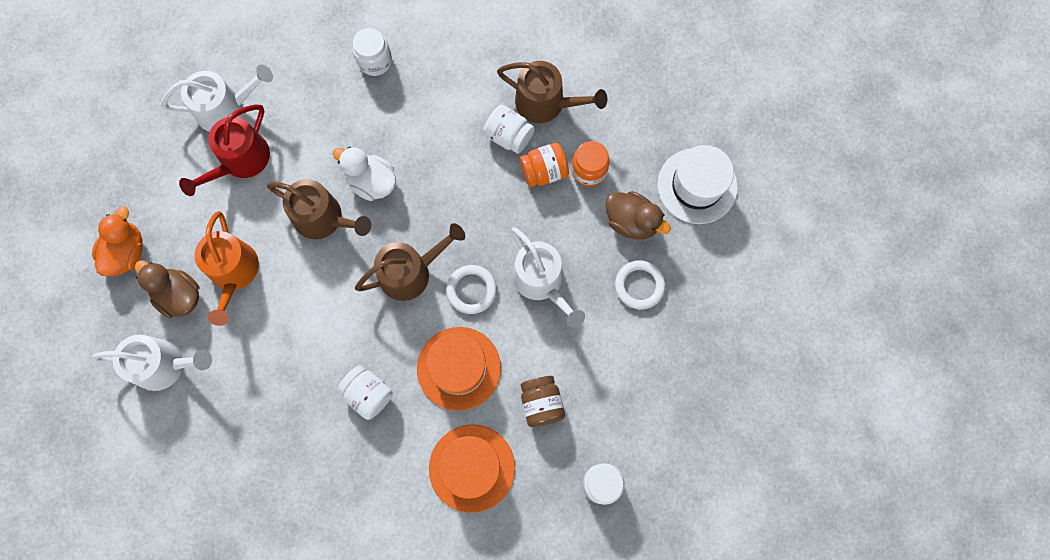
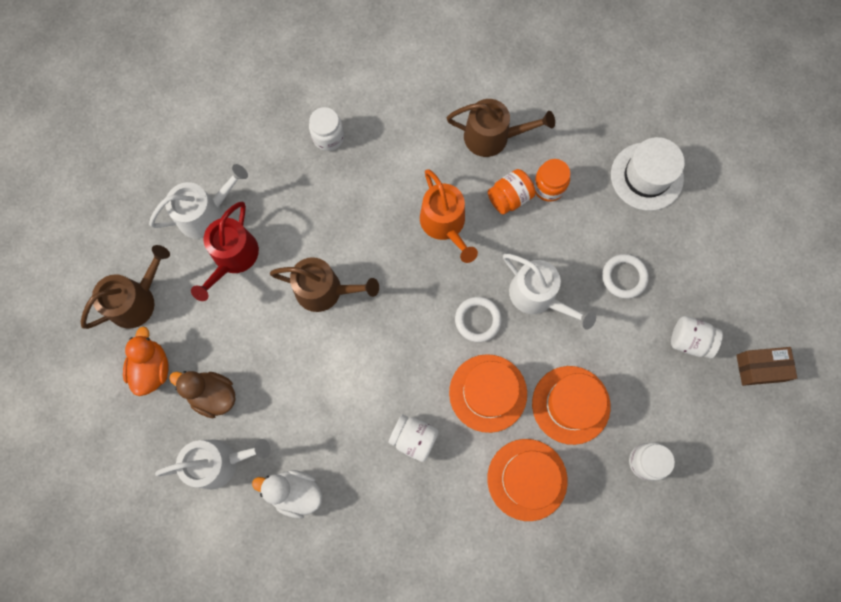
camera: 15 degrees left, 0 degrees up
(234, 273) = (257, 361): orange watering can -> orange watering can (445, 224)
(371, 182) = (358, 246): white duck -> white duck (295, 492)
(410, 272) = (418, 318): brown watering can -> brown watering can (136, 300)
(509, 136) = (468, 174): white jar -> white jar (689, 340)
(541, 403) = (571, 404): brown jar -> orange hat
(631, 222) = (600, 222): brown duck -> none
(755, 419) = (760, 368): none -> brown box

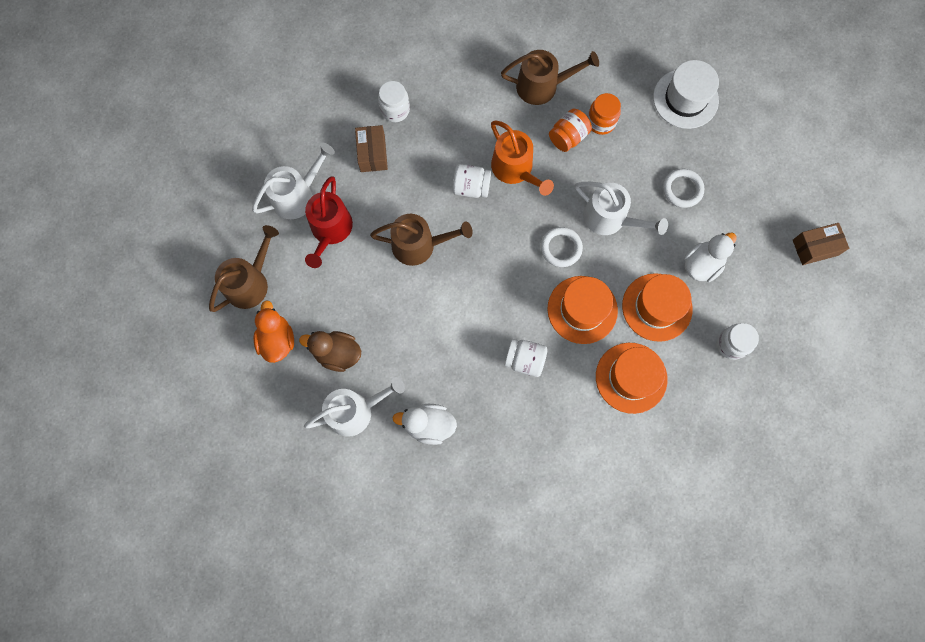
camera: 10 degrees left, 0 degrees up
(295, 181) = (372, 154): none -> brown box
(629, 365) = (701, 265): none -> white duck
(689, 340) = (749, 234): white jar -> white jar (471, 187)

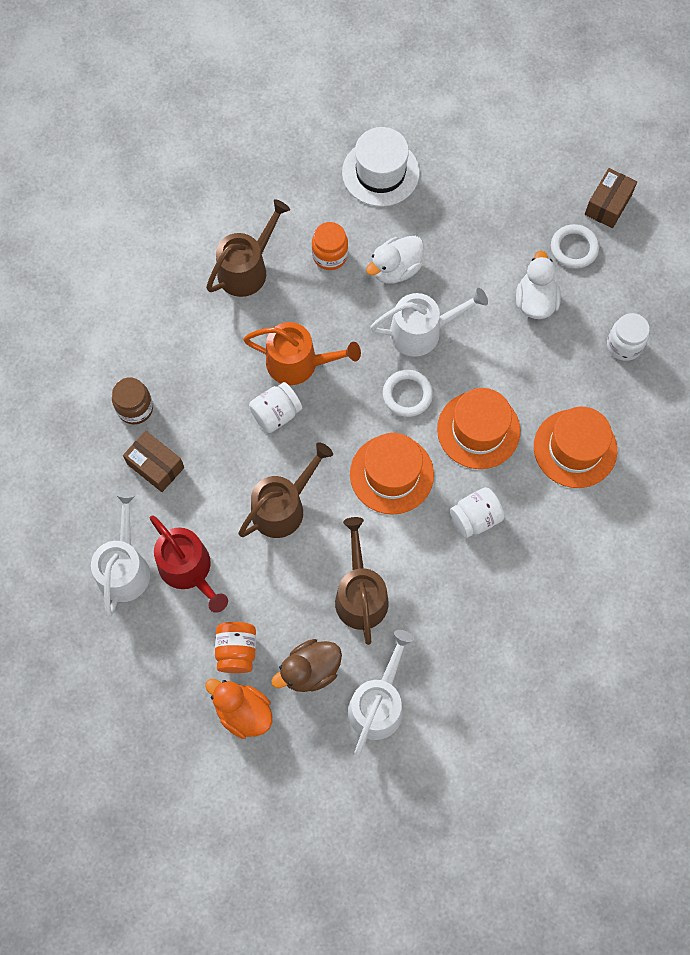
camera: 45 degrees left, 5 degrees down
(250, 283) = (164, 686): brown watering can -> brown watering can (360, 595)
(395, 110) = (135, 408): white jar -> brown jar
(428, 425) = (453, 652): white duck -> white duck (395, 269)
(568, 137) = (315, 294): orange jar -> orange jar (237, 650)
(657, 307) = (536, 370): orange hat -> orange hat (391, 474)
(682, 189) = (456, 252): white ring -> white ring (574, 248)

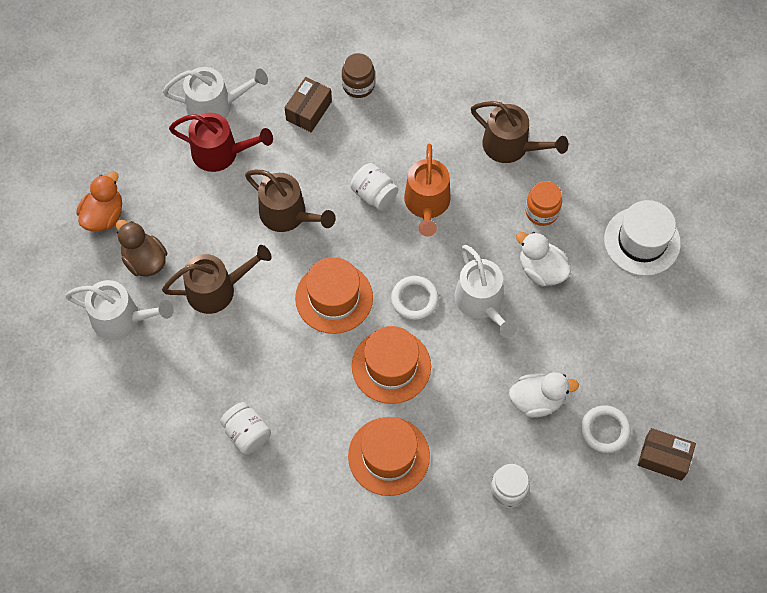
camera: 80 degrees right, 5 degrees down
(188, 569) = (221, 153): red watering can -> red watering can turned 120 degrees counterclockwise
(237, 650) = (155, 201): orange jar -> none
(475, 518) = (303, 375): white jar -> white jar (247, 434)

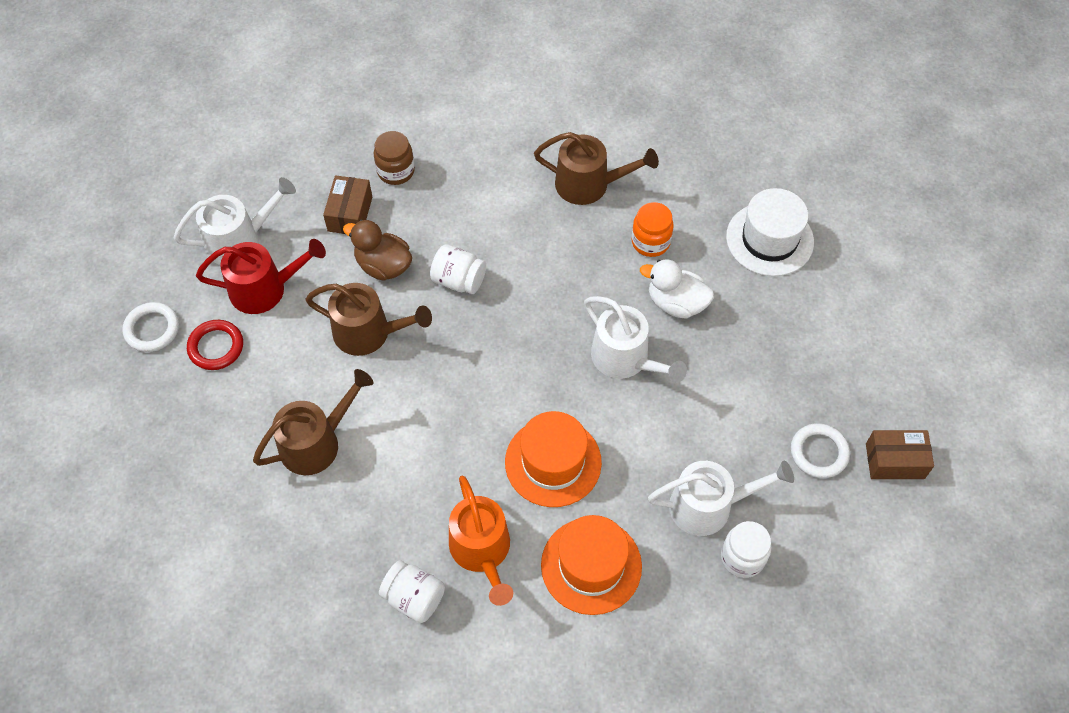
camera: 20 degrees left, 5 degrees down
(104, 215) = (149, 402): orange duck -> none
(122, 319) = (212, 514): white watering can -> white watering can (708, 506)
(145, 260) = (217, 437): brown duck -> brown duck (383, 265)
(168, 188) = (216, 347): none -> red ring
(334, 298) = (457, 407): orange hat -> none
(414, 299) = (549, 379): white ring -> white ring (152, 329)
(427, 204) = (522, 272): orange watering can -> orange watering can (482, 550)
(537, 400) = (731, 445): white duck -> none

